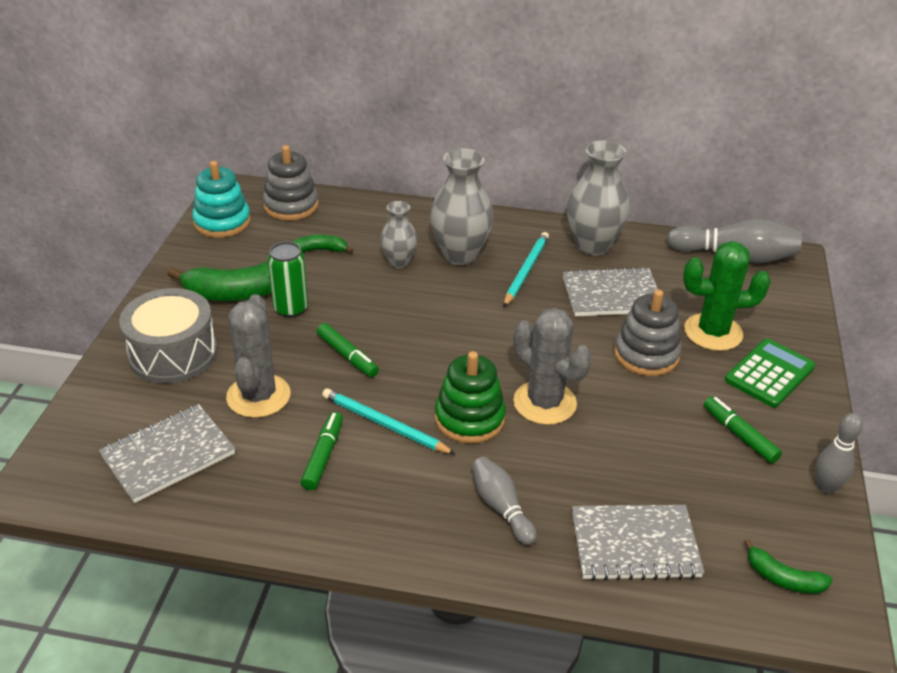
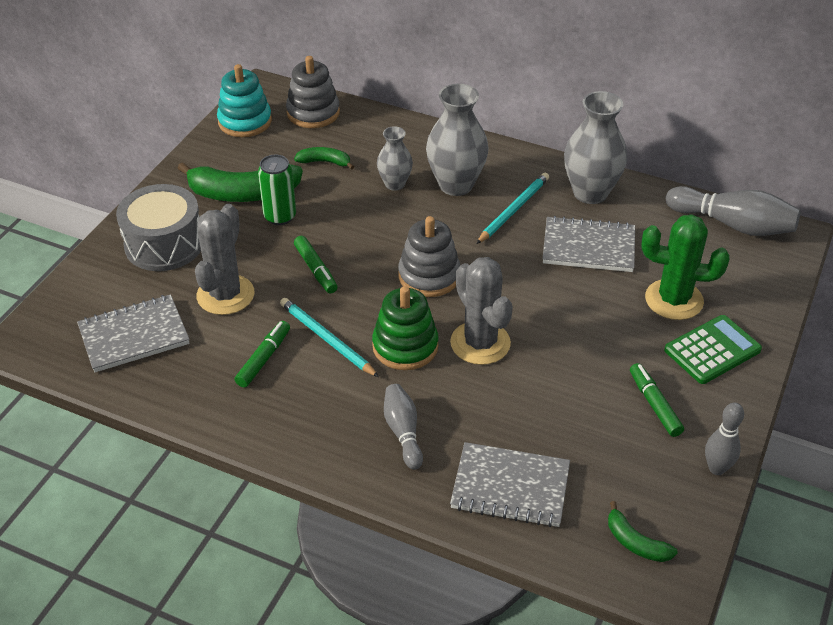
camera: 15 degrees right, 5 degrees up
(646, 354) = (597, 312): grey stacking toy -> grey stacking toy (429, 276)

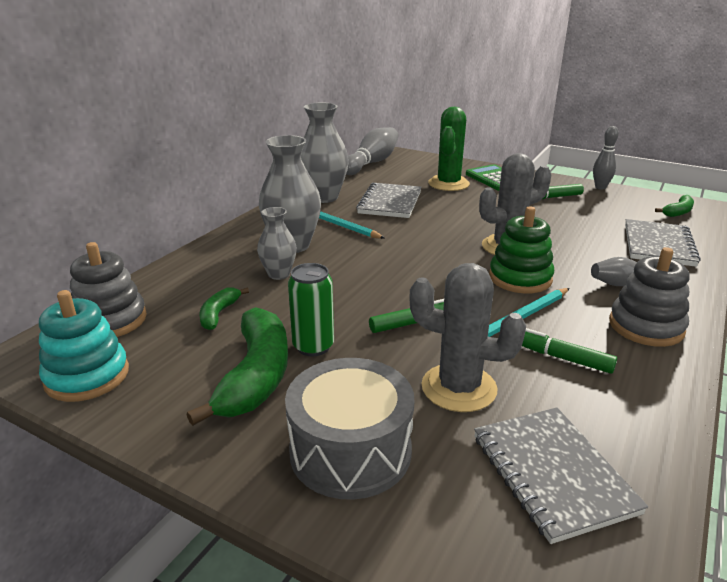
camera: 85 degrees left, 15 degrees down
(429, 276) = (423, 263): grey stacking toy -> grey stacking toy (646, 326)

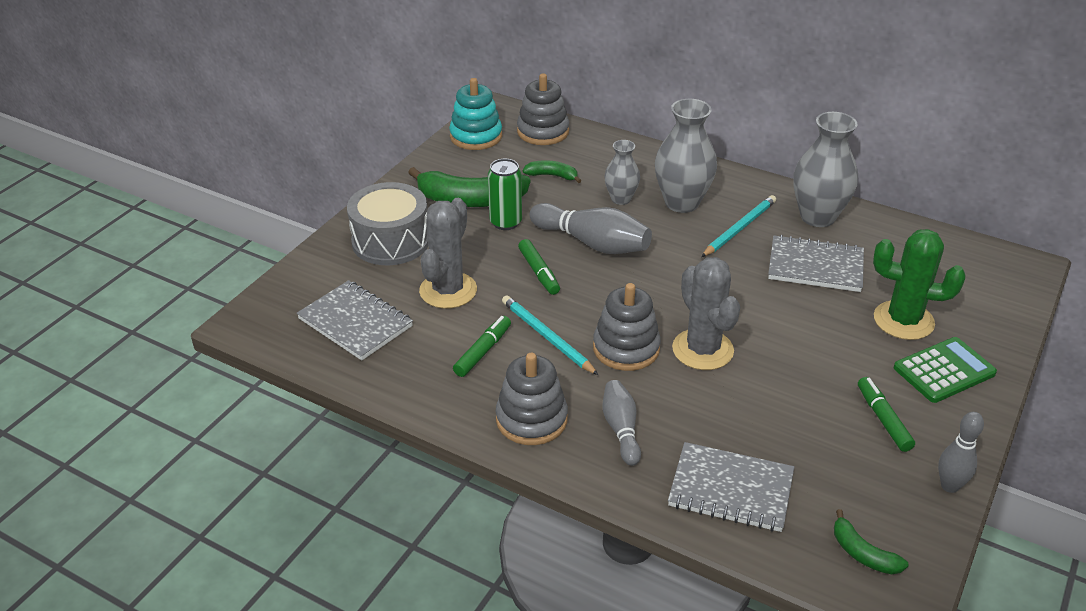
camera: 90 degrees right, 10 degrees up
(371, 163) = (965, 253): grey bowling pin -> grey bowling pin (592, 243)
(520, 278) = (626, 348): green stacking toy -> grey stacking toy
(552, 474) = (355, 322): grey notebook -> grey notebook turned 60 degrees clockwise

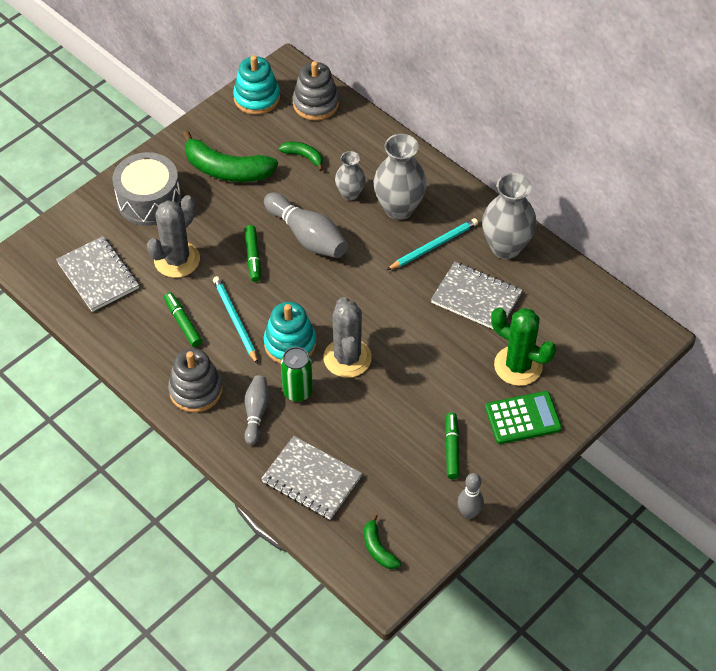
camera: 15 degrees right, 15 degrees up
(483, 351) = (183, 323): green marker -> green marker turned 75 degrees counterclockwise
(505, 222) = (246, 200): green can -> green can (297, 391)
(626, 348) = (290, 344): grey stacking toy -> turquoise stacking toy

